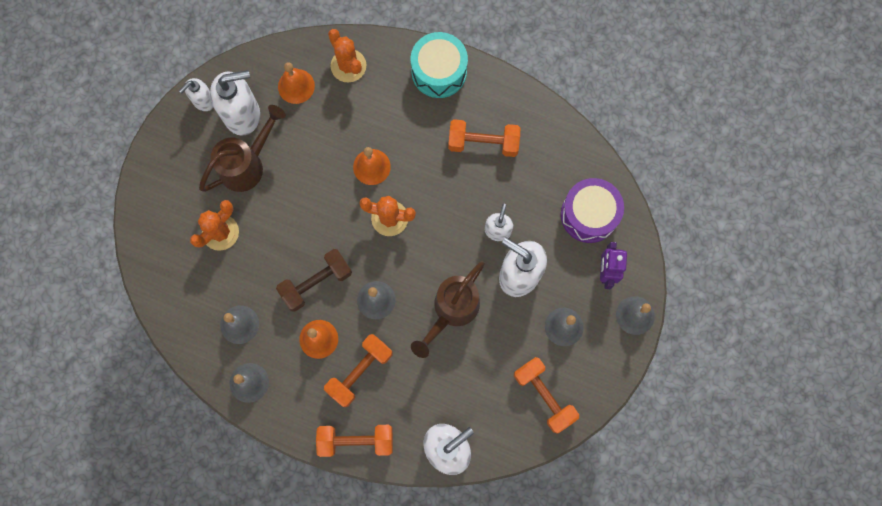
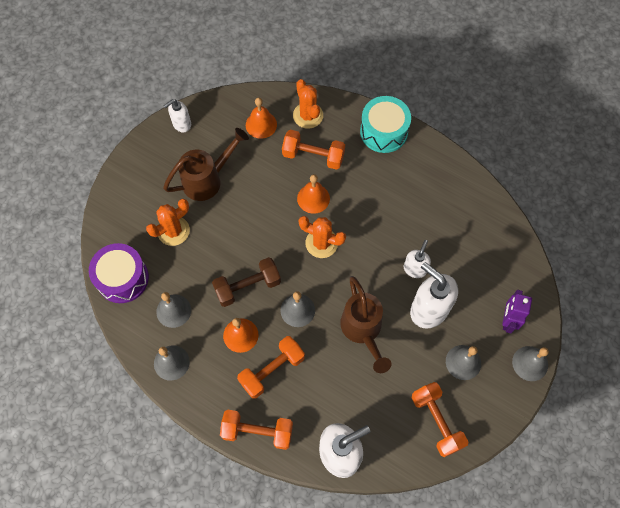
camera: 10 degrees right, 10 degrees down
(242, 114) = (212, 139): white soap dispenser -> none
(451, 311) = (363, 331): brown watering can -> brown watering can turned 60 degrees counterclockwise
(483, 143) = (413, 194): orange dumbbell -> orange dumbbell (313, 156)
(589, 215) = (498, 269): purple drum -> purple drum (122, 278)

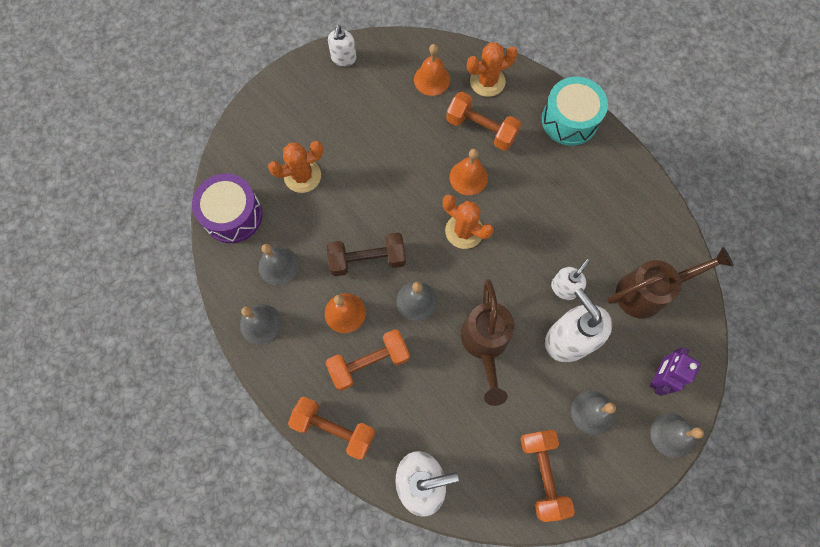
camera: 15 degrees right, 5 degrees up
(181, 124) = (343, 58): white soap dispenser -> white soap dispenser turned 60 degrees counterclockwise
(208, 179) = (356, 127): brown watering can -> brown watering can (648, 292)
(308, 115) = (487, 81): orange cactus -> orange cactus turned 75 degrees clockwise

